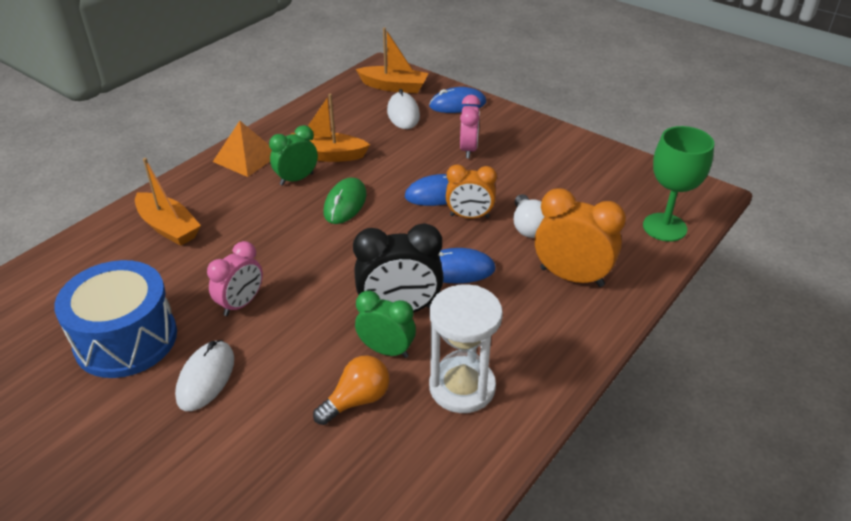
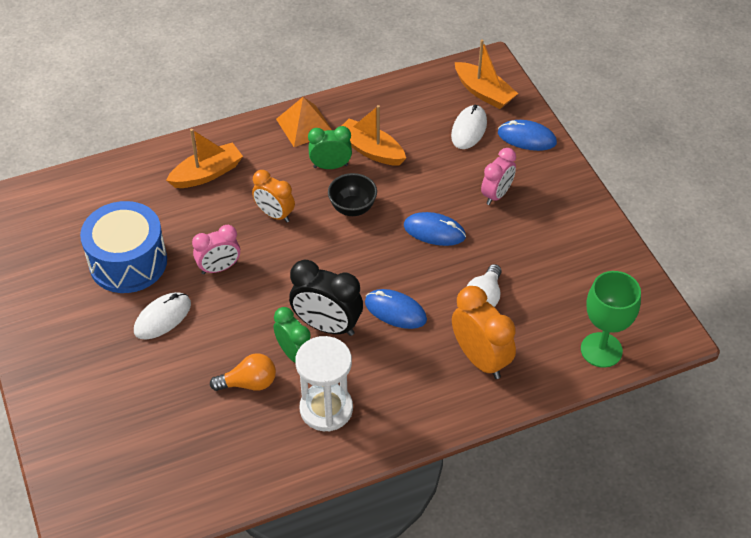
camera: 30 degrees right, 10 degrees up
(168, 227) = (207, 174): orange boat -> orange boat turned 105 degrees counterclockwise
(345, 204) = (352, 208): green mouse -> black bowl
(469, 216) = (443, 265): orange clock -> orange clock (274, 214)

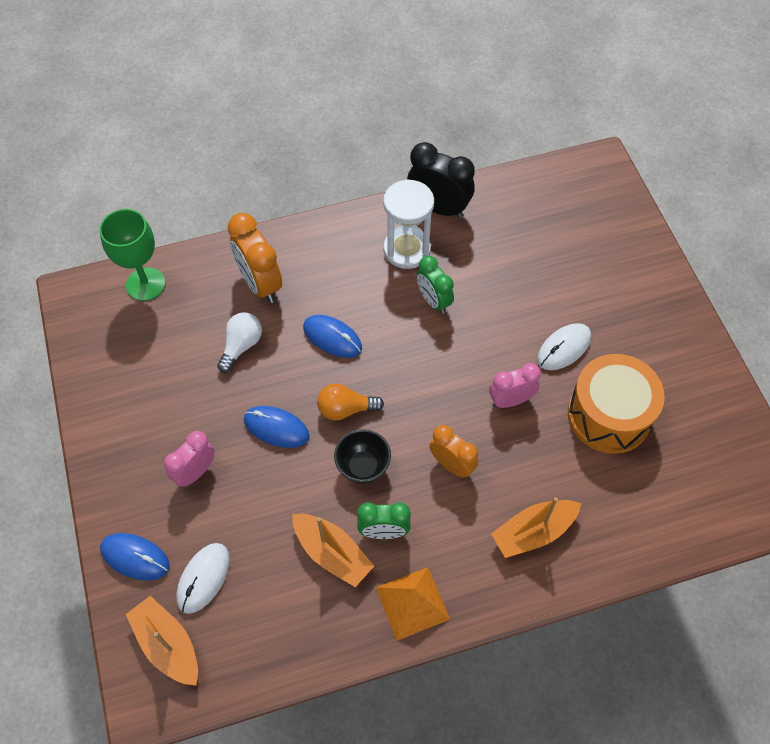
camera: 175 degrees left, 10 degrees up
(128, 262) = (609, 415): blue drum -> orange drum
(249, 383) = (476, 277): orange light bulb -> orange light bulb (345, 409)
(327, 326) = (401, 327): black clock -> black clock (438, 208)

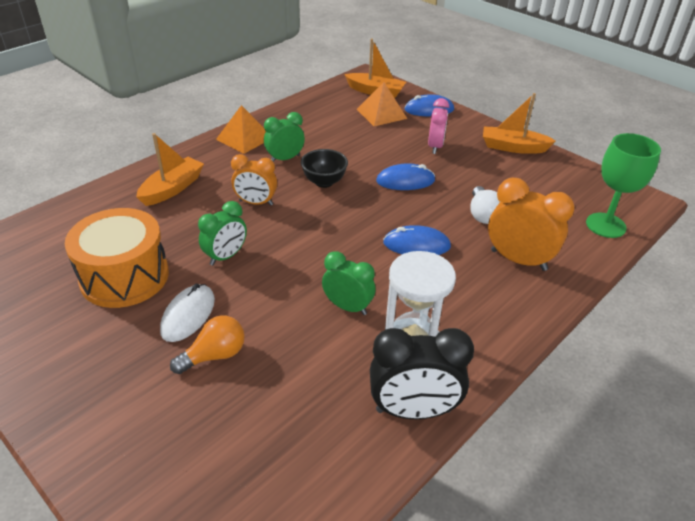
camera: 150 degrees right, 20 degrees down
(203, 578) = (381, 113): white mouse -> orange pyramid
(332, 553) = (312, 142): orange boat -> orange boat (513, 147)
(345, 409) = (364, 206): orange light bulb -> orange light bulb (214, 355)
(511, 400) = (226, 256): pink clock -> green clock

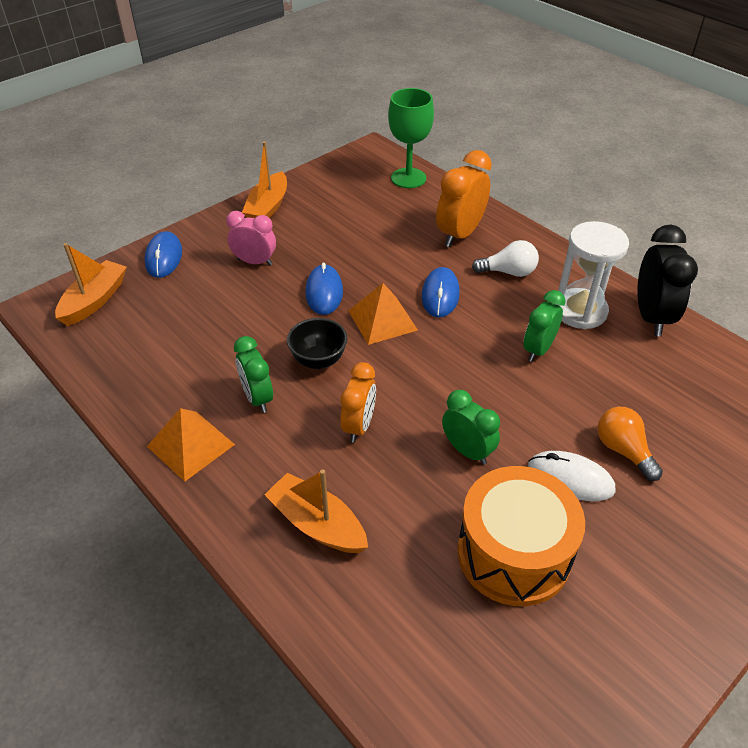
camera: 85 degrees left, 5 degrees up
(381, 113) = (160, 299): orange pyramid -> orange pyramid (382, 320)
(483, 215) = (390, 245): white light bulb -> white light bulb (508, 272)

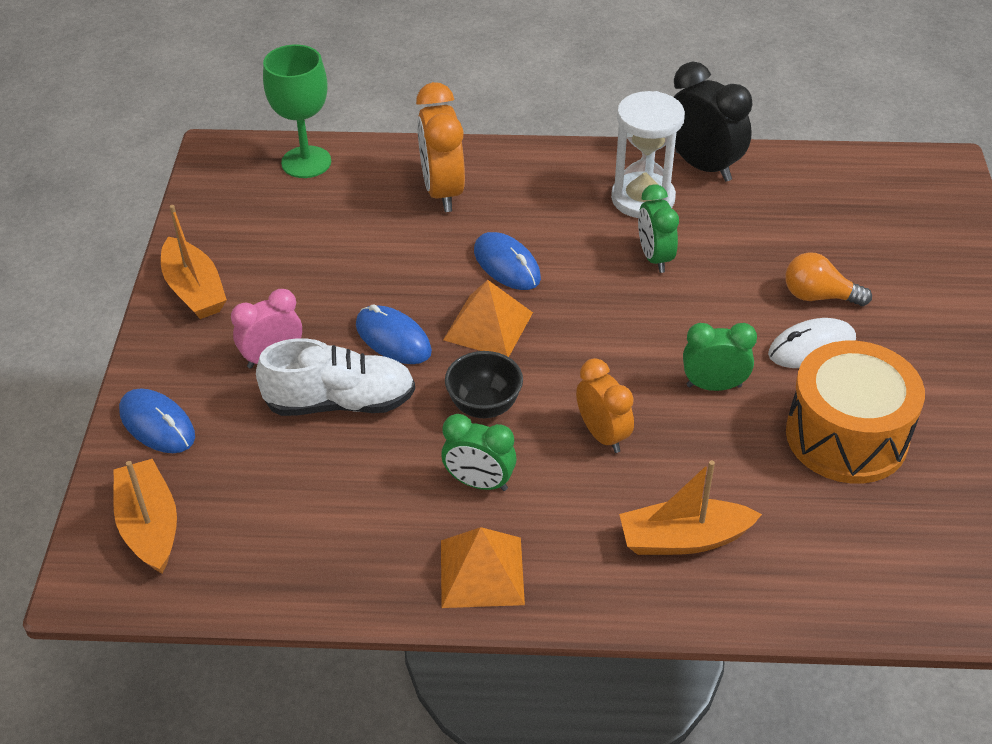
camera: 45 degrees left, 0 degrees up
(253, 305) = (340, 402): none -> white shoe
(508, 272) = (537, 201): white light bulb -> none

